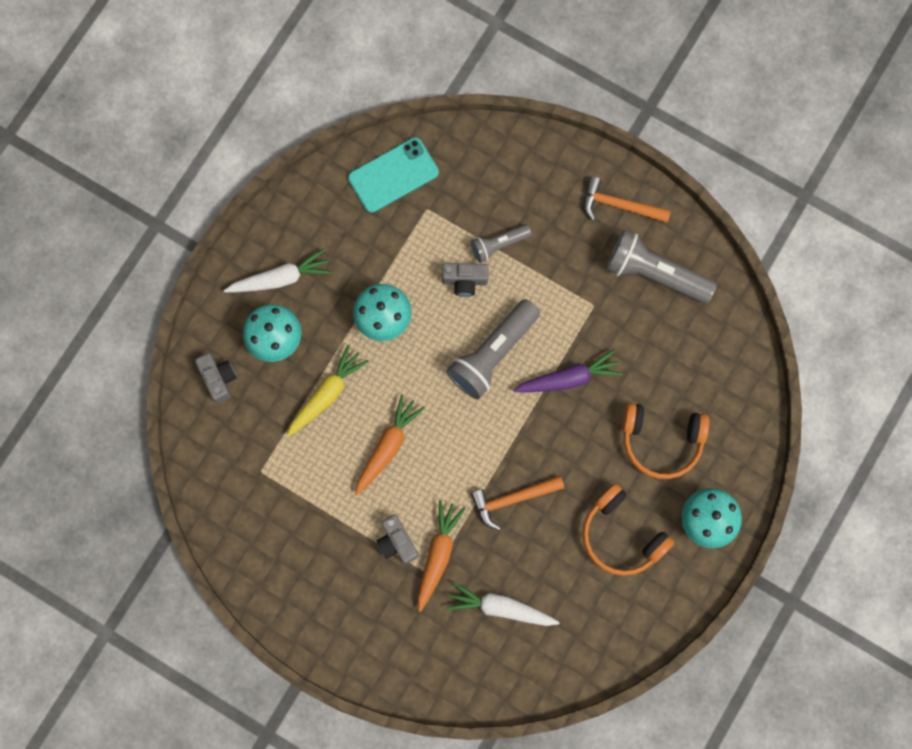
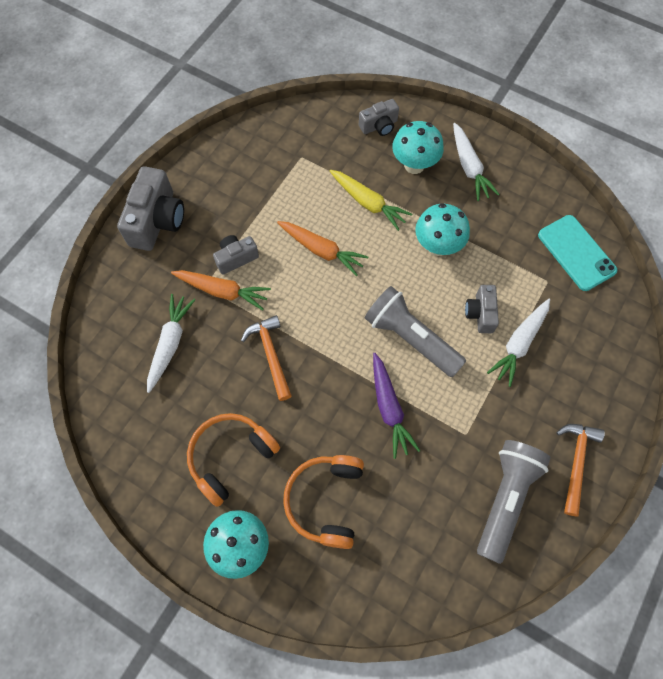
camera: 90 degrees right, 10 degrees down
(347, 637) = (157, 221): none -> grey camera
(498, 245) = (519, 344): grey flashlight -> white carrot

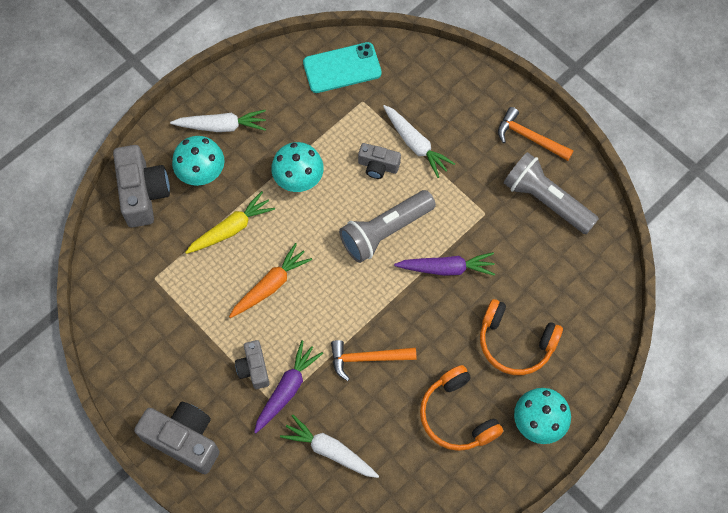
camera: 75 degrees left, 0 degrees up
(222, 291) = (287, 389): orange carrot -> purple carrot
(379, 126) = (143, 193): grey camera -> grey camera, size x1.76

